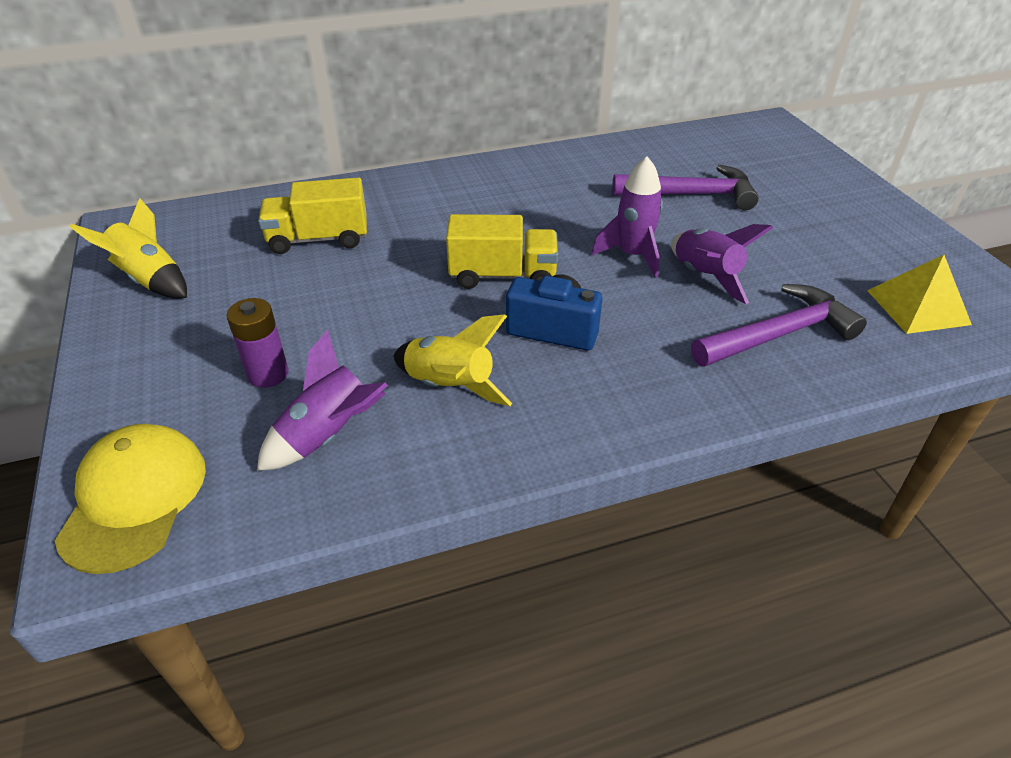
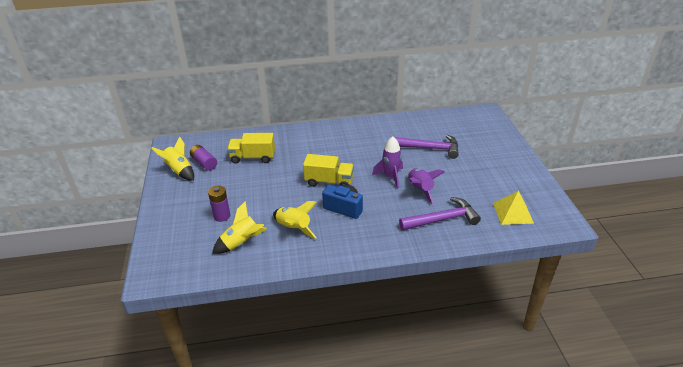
camera: 10 degrees right, 5 degrees down
(134, 499) = (166, 259): yellow cap -> none
(208, 258) = (204, 163): none -> purple battery
(328, 435) = (241, 243): purple rocket -> yellow rocket

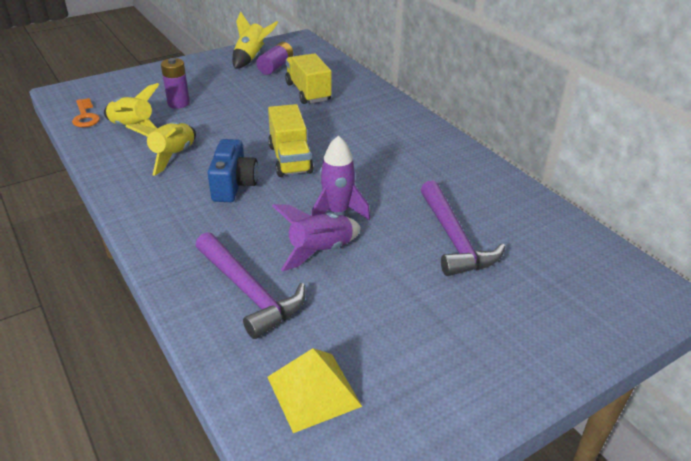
camera: 65 degrees right, 0 degrees up
(204, 266) = (85, 116): none -> orange key

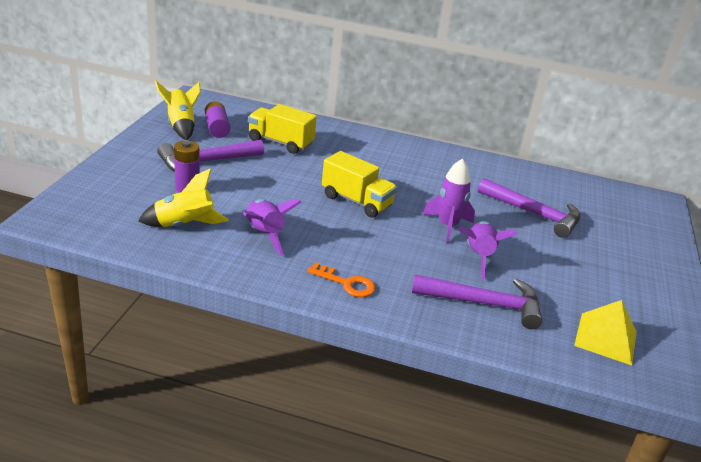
camera: 45 degrees left, 5 degrees down
(85, 116) = (117, 232): orange key -> orange key (346, 283)
(173, 156) = (264, 234): yellow rocket -> purple rocket
(224, 89) = (206, 162): none -> purple hammer
(234, 185) = (351, 237): blue camera -> none

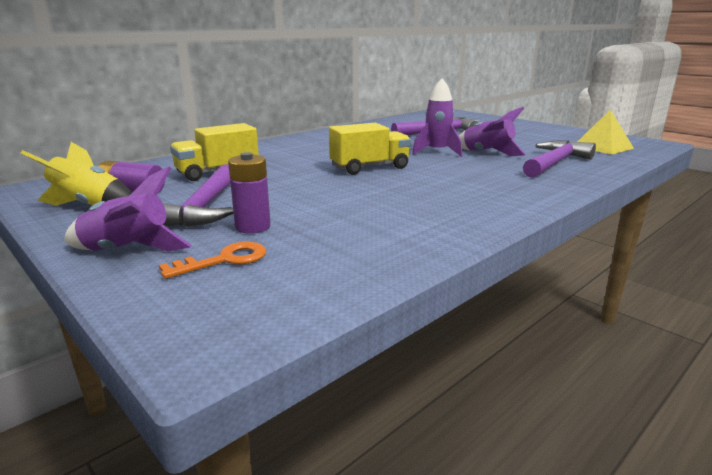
camera: 55 degrees left, 10 degrees down
(184, 225) = (340, 242): yellow rocket -> none
(264, 234) = (398, 208): purple rocket -> purple rocket (127, 250)
(346, 283) = (510, 194): orange key -> orange key (224, 260)

